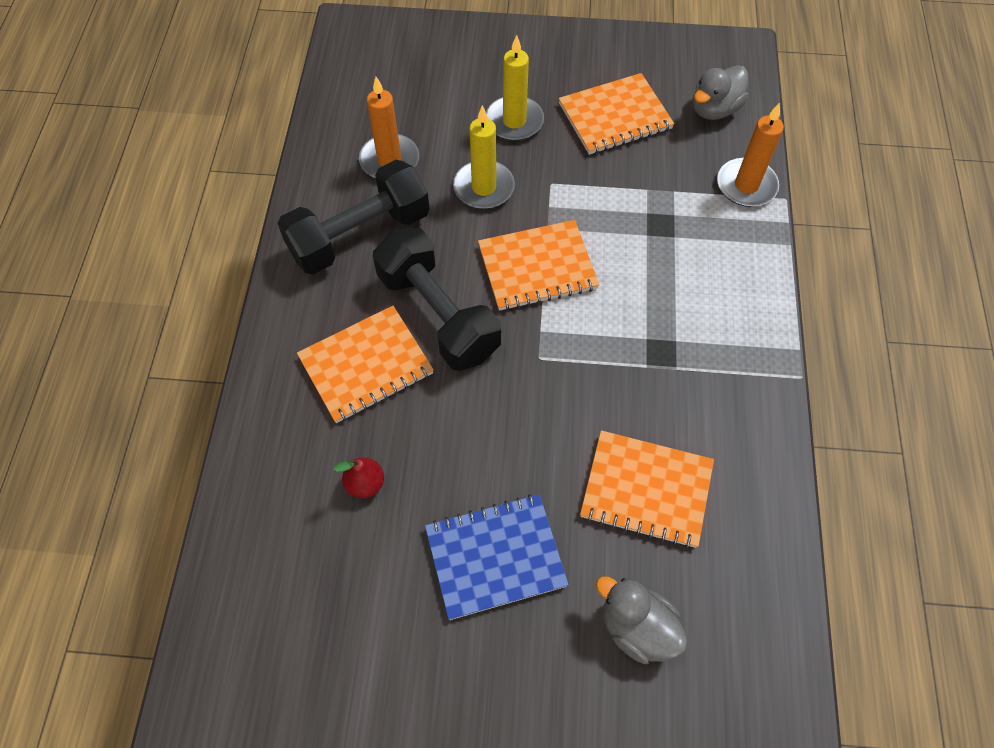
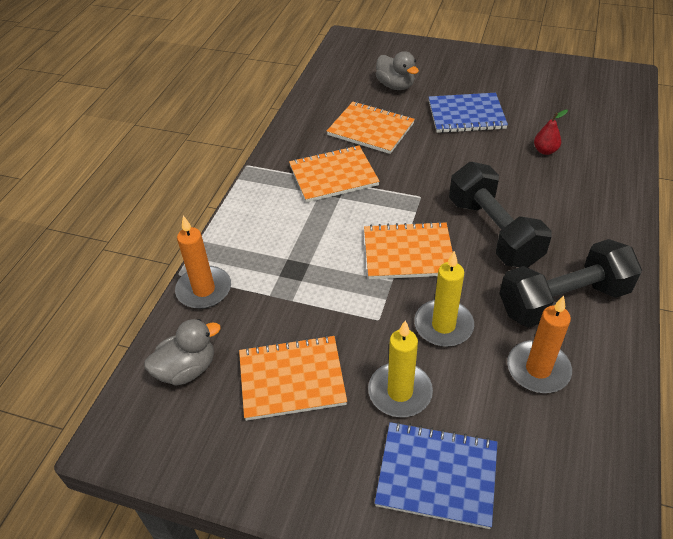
camera: 165 degrees left, 15 degrees down
(366, 365) = (549, 208): orange notebook -> orange notebook (333, 176)
(472, 68) = (437, 475): none -> blue notebook

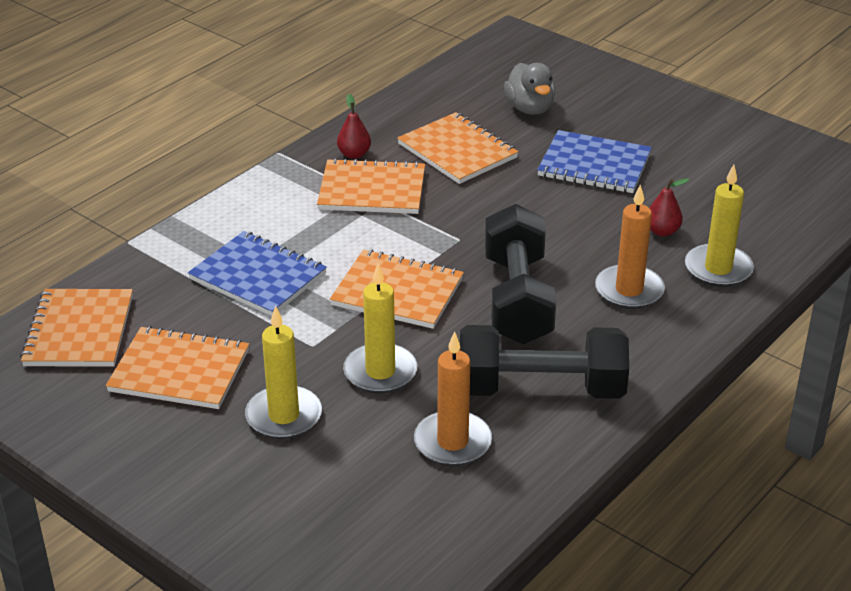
camera: 20 degrees right, 10 degrees down
(187, 369) = (79, 331): grey duck -> orange notebook
(204, 290) = (144, 264): orange candle -> orange candle (629, 290)
(302, 151) = (354, 154): none -> red pear
(437, 475) = (266, 495): blue notebook -> blue notebook (258, 276)
(600, 168) = (718, 269): none -> yellow candle

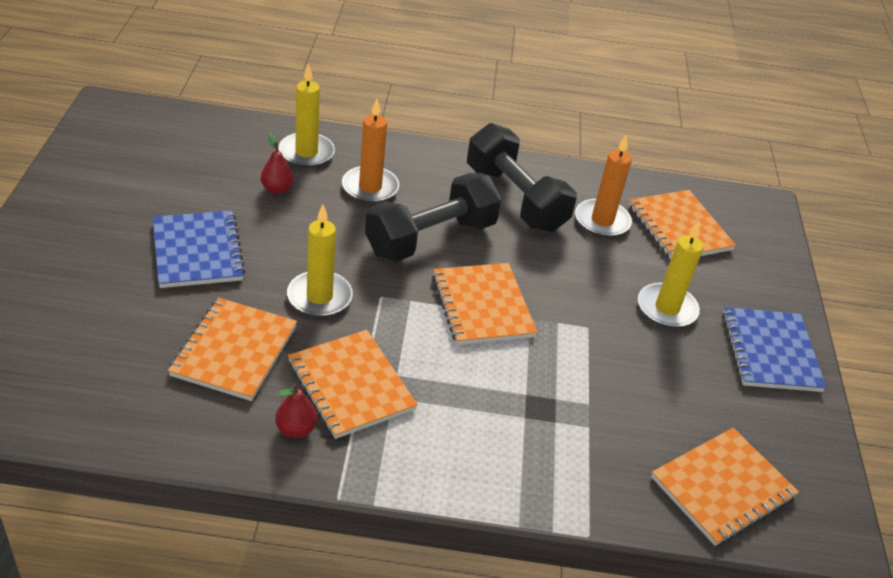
camera: 130 degrees left, 5 degrees up
(179, 371) = (690, 390): orange notebook -> orange notebook (679, 228)
(258, 276) = (544, 403): blue notebook -> blue notebook (770, 352)
(380, 372) = (576, 279): yellow candle -> yellow candle (319, 297)
(530, 108) = (110, 327): grey duck -> none

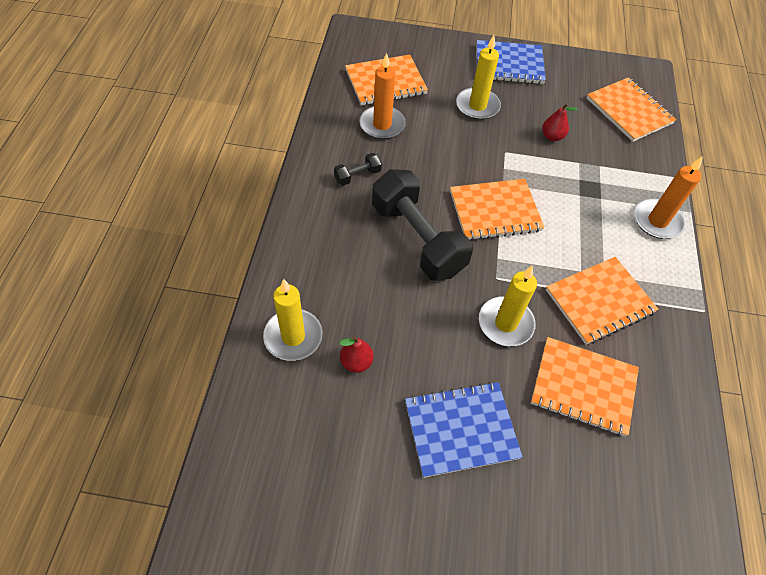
camera: 85 degrees left, 15 degrees up
(296, 429) = (652, 338): red pear -> red pear (552, 137)
(370, 187) = (348, 282): orange candle -> orange candle (657, 221)
(515, 199) = (357, 176): black dumbbell -> black dumbbell, size x0.42

